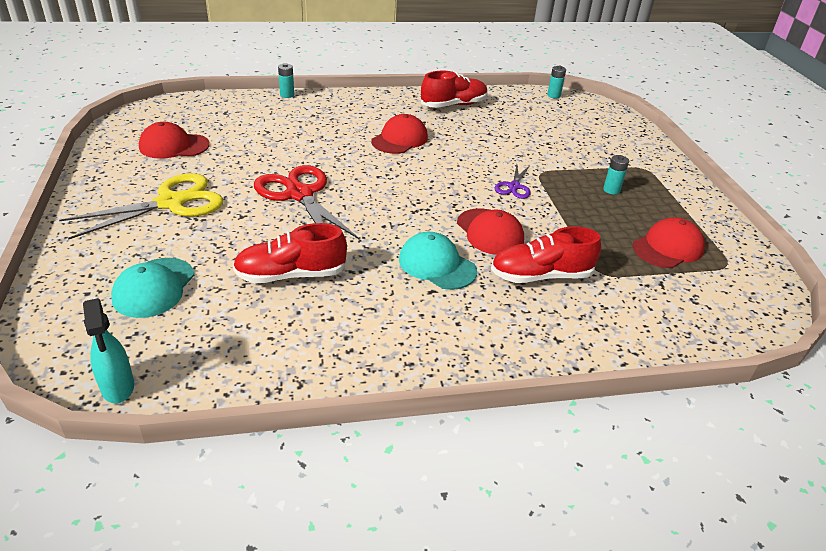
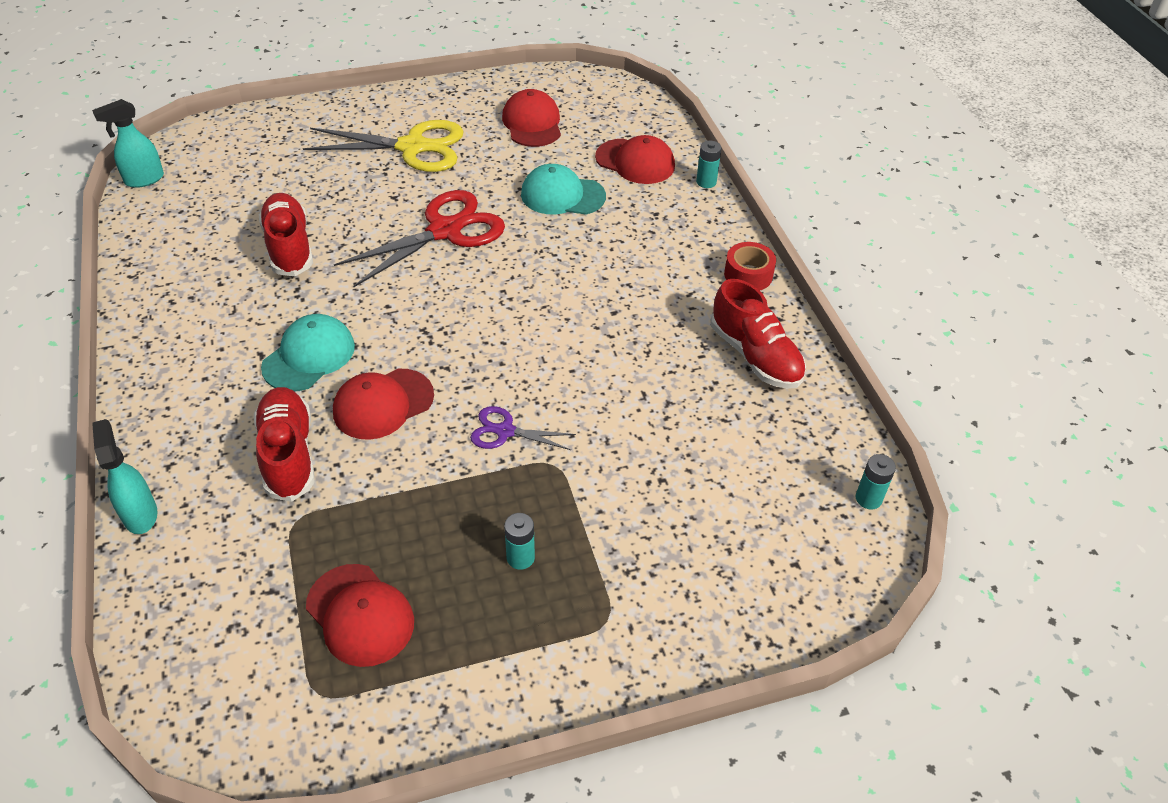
camera: 85 degrees right, 10 degrees up
(154, 288) = (270, 168): turquoise cap -> turquoise cap (562, 195)
(171, 203) = (412, 147): yellow scissors -> yellow scissors turned 45 degrees counterclockwise
(384, 96) = (748, 275): none -> red tape
(400, 139) = (612, 302): red cap -> red cap (635, 162)
(610, 353) = (140, 514): none -> turquoise spray bottle

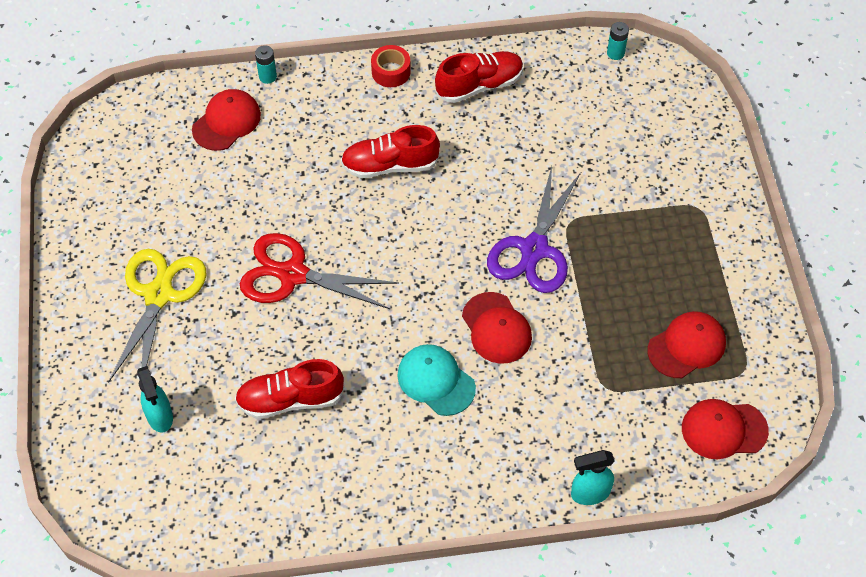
camera: 80 degrees left, 10 degrees up
(144, 180) = (153, 538): turquoise spray bottle -> turquoise spray bottle (160, 417)
(288, 454) = (541, 393): red shoe -> red shoe (390, 165)
(445, 231) = (293, 275): red scissors -> red scissors turned 45 degrees counterclockwise
(505, 431) = (534, 249): purple scissors -> purple scissors, size x1.98
(520, 558) = (647, 250): turquoise battery -> none
(532, 123) = (145, 193): red cap -> red cap (723, 429)
(562, 195) = (262, 182): turquoise cap -> none

